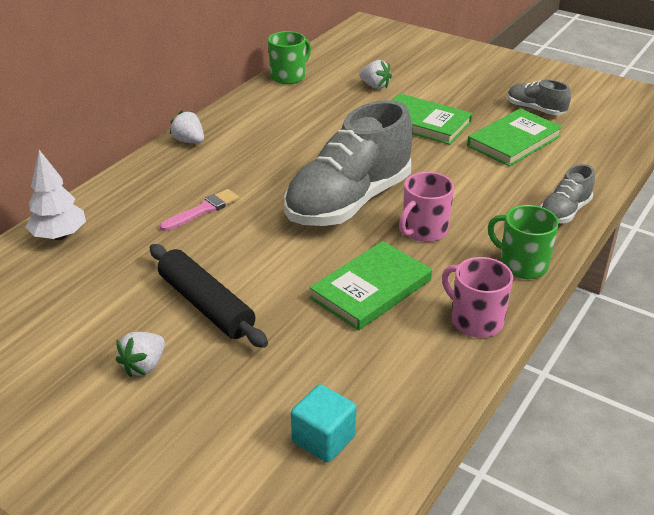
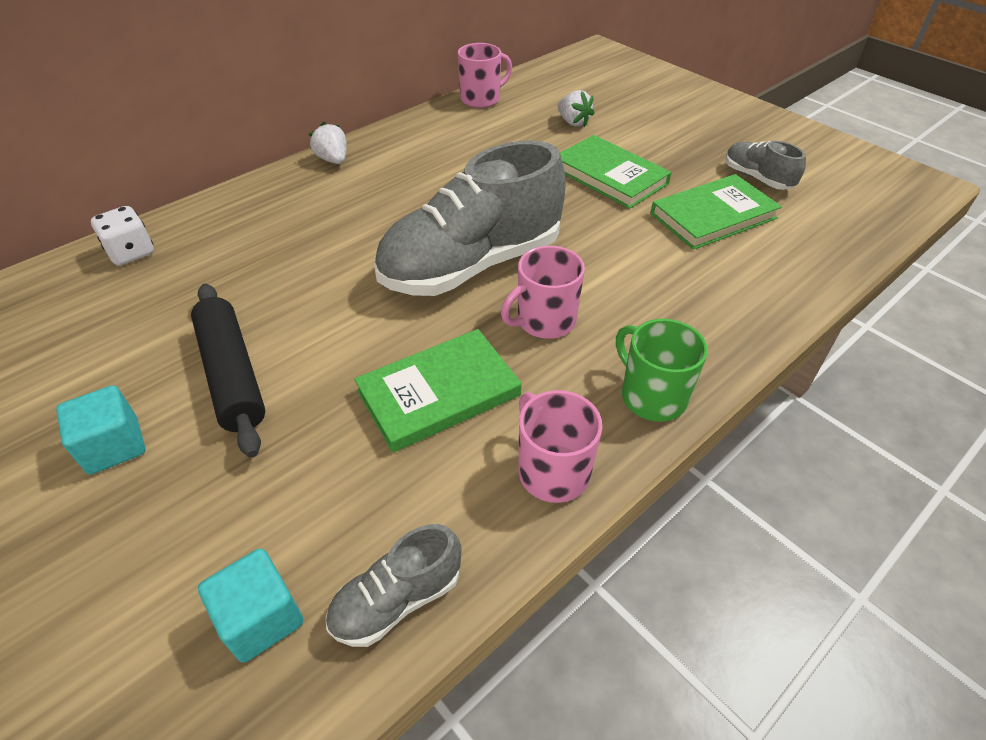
camera: 15 degrees right, 10 degrees up
(60, 236) = (131, 253): white tree -> white dice
(144, 366) = (114, 446): white strawberry -> turquoise cube
(203, 210) = (300, 247): pink brush -> none
(289, 76) = (481, 99): green mug -> pink mug
(564, 212) = (741, 327): grey shoe -> grey shoe (397, 600)

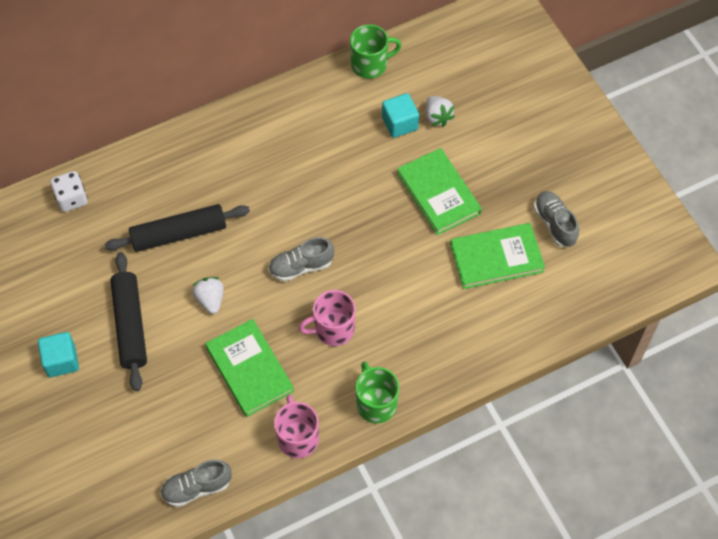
camera: 15 degrees right, 15 degrees up
(261, 618) = (131, 480): turquoise cube -> turquoise cube (399, 123)
(291, 262) = (179, 234): none -> black rolling pin
(333, 160) = (227, 124): white strawberry -> white strawberry (210, 299)
(438, 393) = (249, 369): green book -> green book turned 75 degrees clockwise
(471, 265) = (301, 266): grey shoe -> grey shoe, size x0.46
(481, 99) = (370, 64): pink mug -> green mug

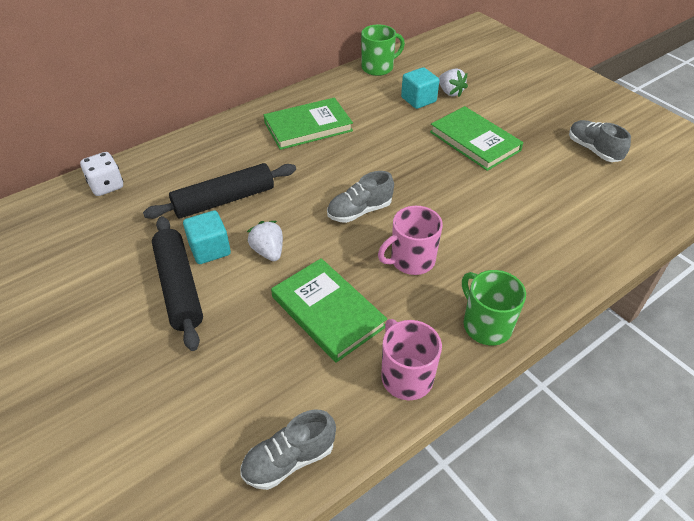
camera: 10 degrees left, 15 degrees down
(61, 361) = (96, 335): turquoise cube -> turquoise cube (210, 249)
(496, 258) = (553, 181): green book -> green book (308, 127)

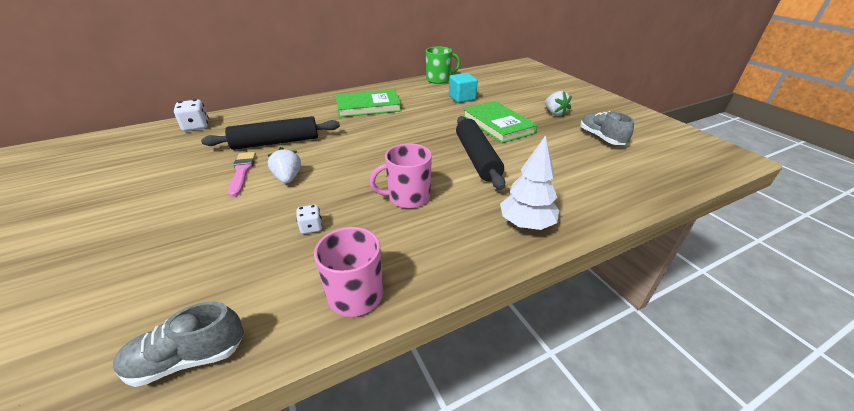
camera: 10 degrees right, 10 degrees down
(179, 287) = (198, 194): black rolling pin -> black rolling pin (477, 158)
(210, 249) = (242, 172): turquoise cube -> pink brush
(328, 311) = (311, 227): green book -> white dice
(359, 211) = (380, 159): grey shoe -> none
(450, 92) = (489, 96): white strawberry -> white strawberry (554, 113)
(486, 325) = (457, 257): green mug -> none
(540, 278) = (526, 224): none -> white tree

